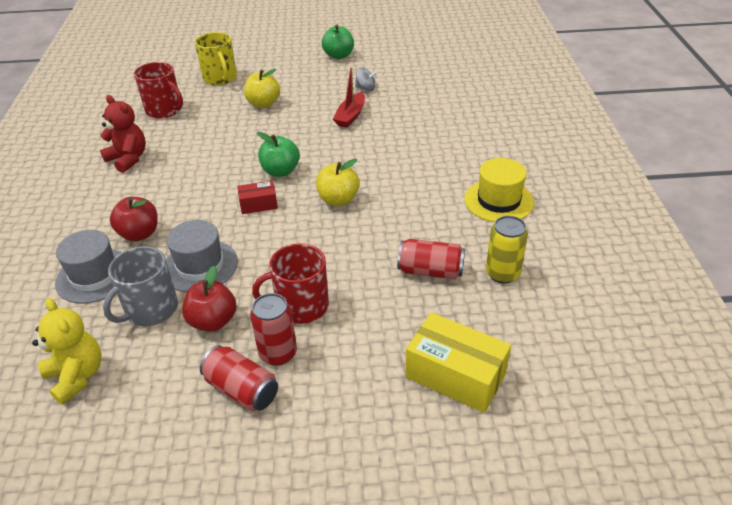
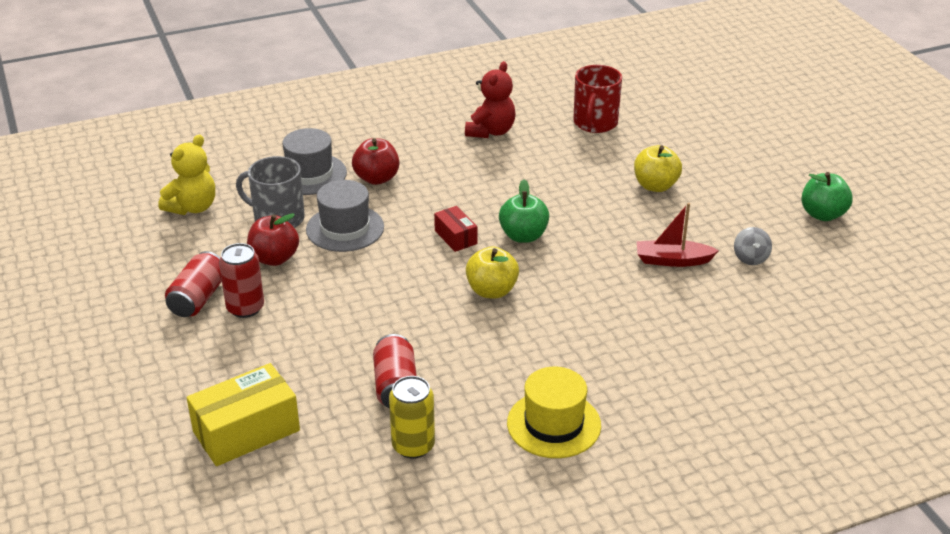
camera: 70 degrees right, 5 degrees down
(220, 78) = (691, 138): yellow mug -> none
(300, 306) = (310, 306): red mug -> none
(455, 375) = (246, 431): yellow box -> yellow box turned 45 degrees clockwise

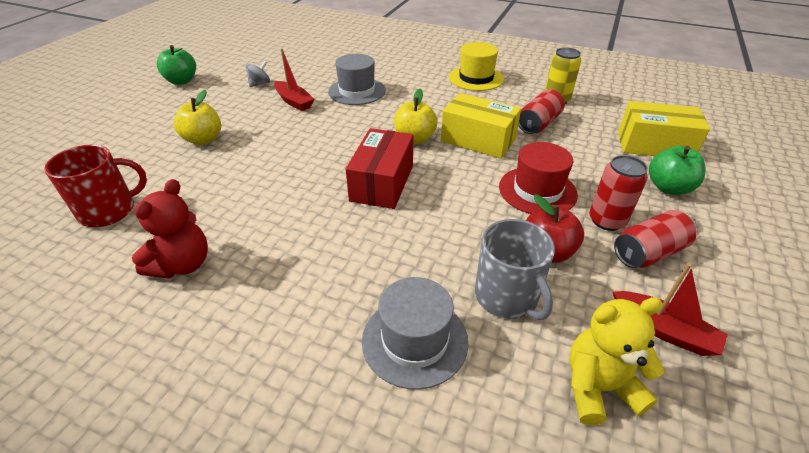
camera: 135 degrees left, 5 degrees up
(166, 253) = (663, 330): none -> red boat
(324, 303) = (537, 190): none -> red hat
(345, 228) = (454, 243): grey hat -> grey hat (357, 91)
(377, 178) = (359, 282): red apple -> none
(433, 326) = (478, 140): none -> yellow box
(456, 237) = (382, 183): red box -> red box, size x1.84
(491, 131) = (182, 264): red teddy bear -> red teddy bear turned 135 degrees clockwise
(523, 236) = (339, 157): green apple -> green apple (668, 188)

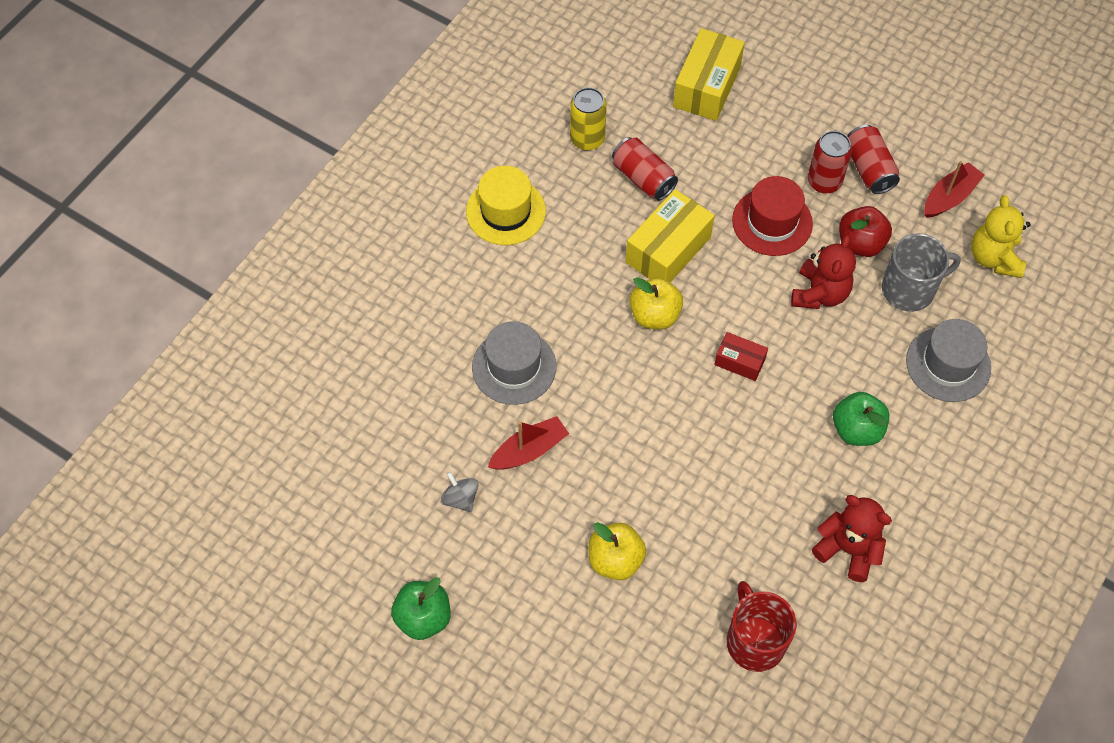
camera: 80 degrees left, 20 degrees up
(382, 183) = (739, 362): red box -> red box, size x0.54
(471, 226) = (819, 293): none -> red teddy bear
(668, 188) = (782, 110): green apple -> green apple (856, 429)

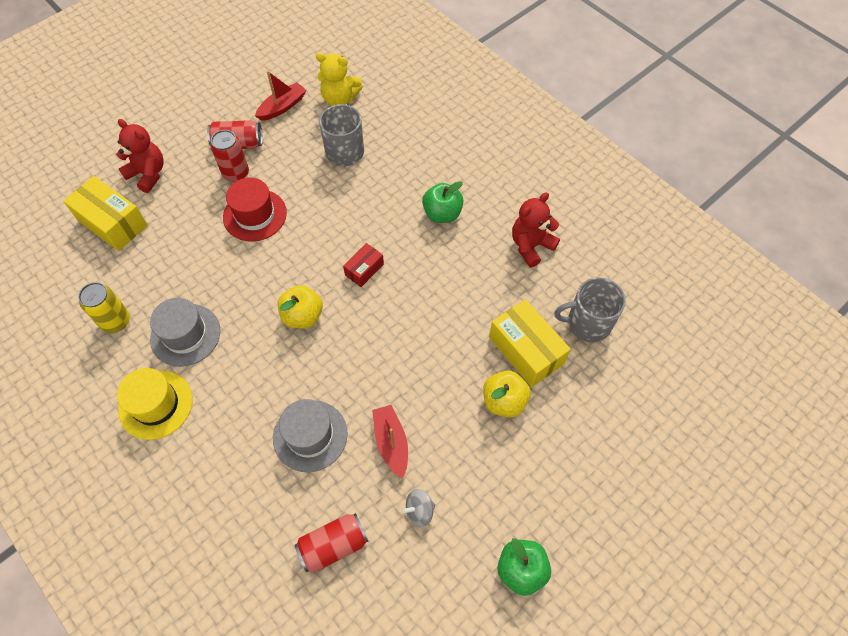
camera: 75 degrees left, 0 degrees up
(643, 178) = (174, 290): red can -> red can (333, 545)
(668, 250) = (248, 291): yellow box -> yellow box (526, 350)
(754, 641) = (587, 323): red mug -> grey mug
(819, 293) = (327, 203): red teddy bear -> red teddy bear (148, 174)
(860, 243) = (297, 167): red apple -> none
(948, 364) = (410, 148): grey hat -> grey hat (185, 335)
(949, 197) = (282, 107): red boat -> red boat turned 75 degrees clockwise

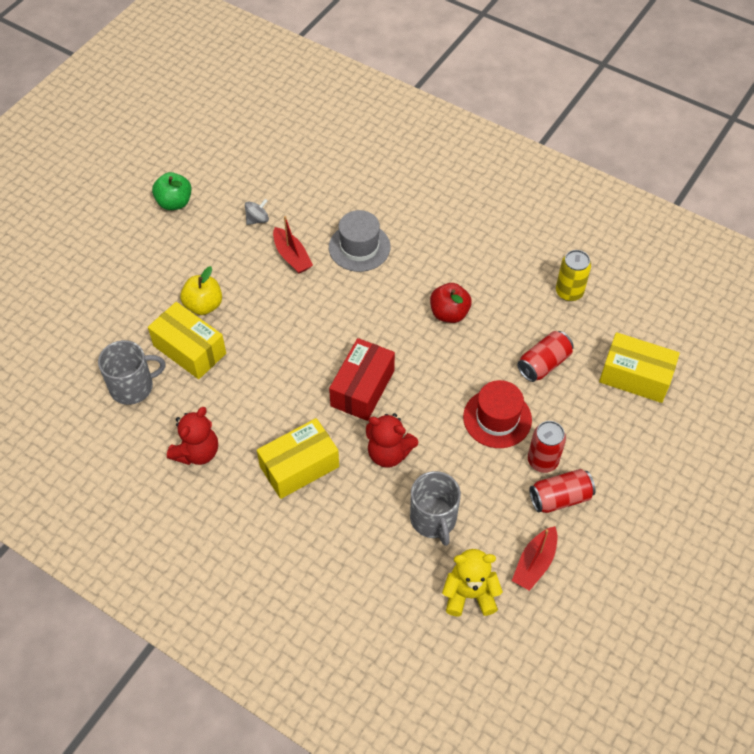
camera: 165 degrees right, 5 degrees down
(148, 174) = (636, 437): red teddy bear -> red teddy bear (389, 453)
(156, 404) = (494, 241): yellow hat -> none
(185, 335) = (501, 295): grey hat -> none
(248, 327) = (449, 313): none -> red apple
(303, 316) = (404, 333): yellow apple -> none
(333, 545) = (315, 188): red can -> red can (543, 364)
(364, 270) = (362, 388): red box -> red box, size x1.84
(442, 214) = (299, 466): green apple -> yellow box

